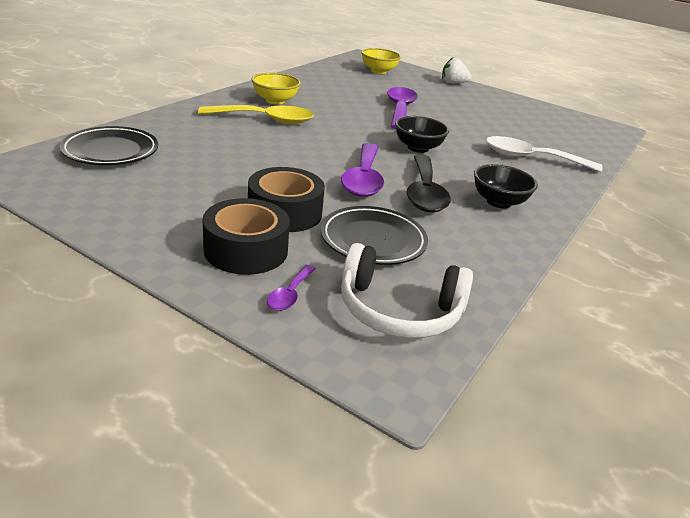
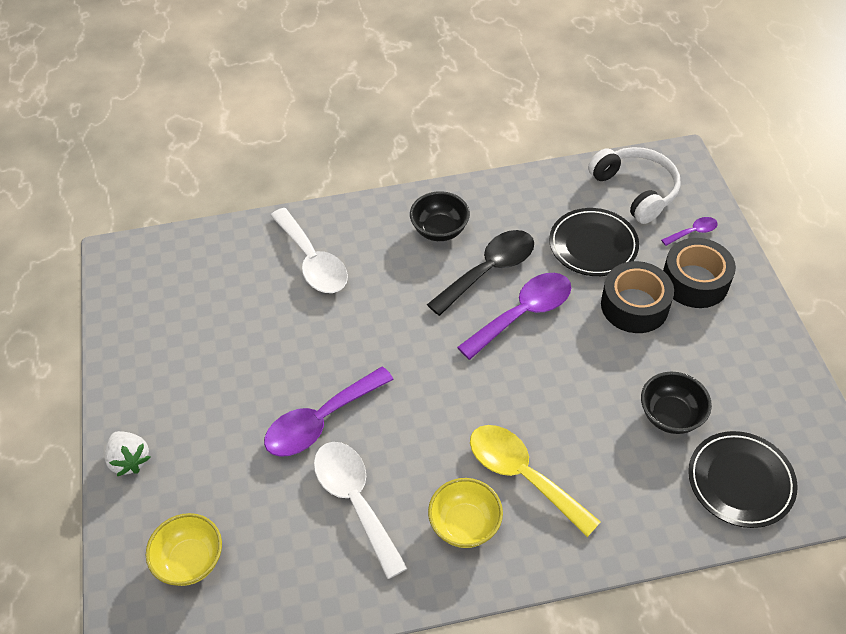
camera: 130 degrees left, 20 degrees up
(340, 95) = (355, 500): none -> white spoon
(418, 148) = (408, 333): black bowl -> black bowl (670, 416)

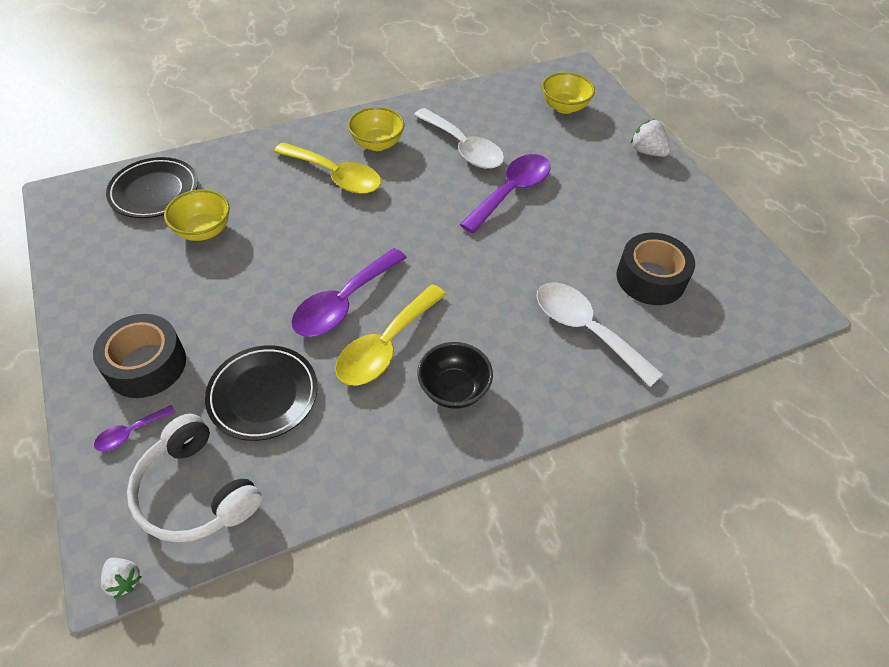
camera: 165 degrees right, 0 degrees up
(489, 270) = (386, 346): black spoon -> yellow spoon
(634, 305) = (222, 327): black tape -> black tape (650, 278)
(670, 416) = (204, 230): black bowl -> yellow bowl
(672, 152) = (124, 580): none -> white strawberry

